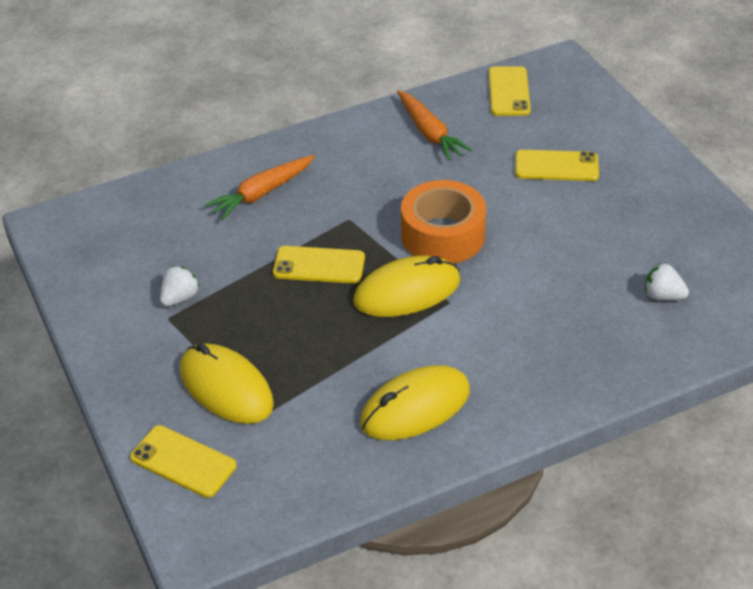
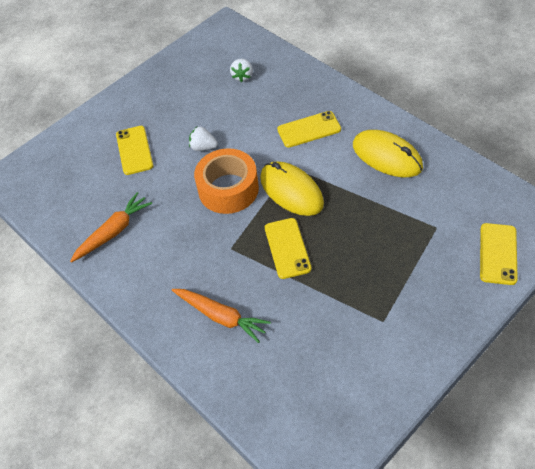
camera: 105 degrees left, 10 degrees up
(180, 298) = (359, 322): white strawberry -> white strawberry (203, 147)
(226, 388) = (426, 256): yellow mouse -> none
(509, 92) = (50, 199): yellow phone -> yellow phone (309, 129)

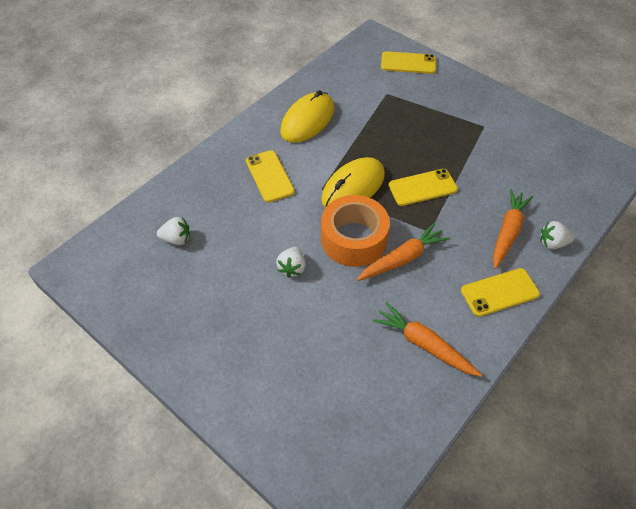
camera: 100 degrees left, 0 degrees up
(134, 150) = (295, 342): yellow phone -> yellow phone (499, 292)
(201, 224) = (402, 258): none -> orange carrot
(201, 356) = (552, 243): none -> white strawberry

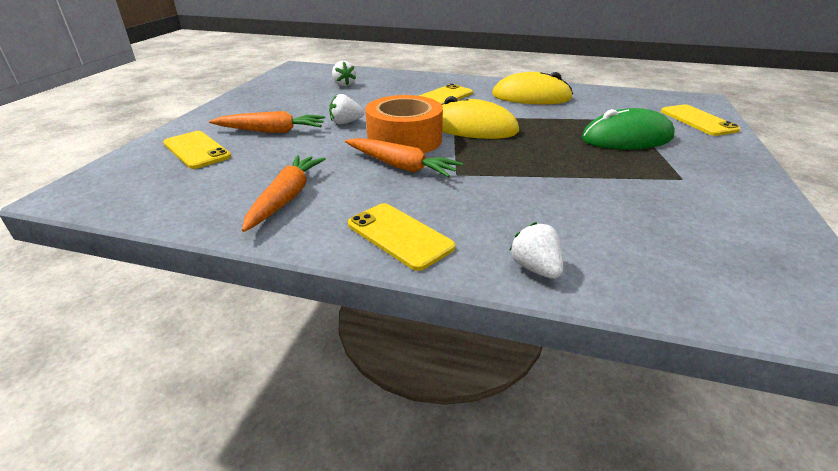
camera: 65 degrees right, 20 degrees down
(417, 114) = (627, 138): none -> green mouse
(422, 187) = (518, 159): yellow phone -> yellow phone (197, 150)
(508, 232) = (513, 225): orange carrot -> orange carrot (271, 131)

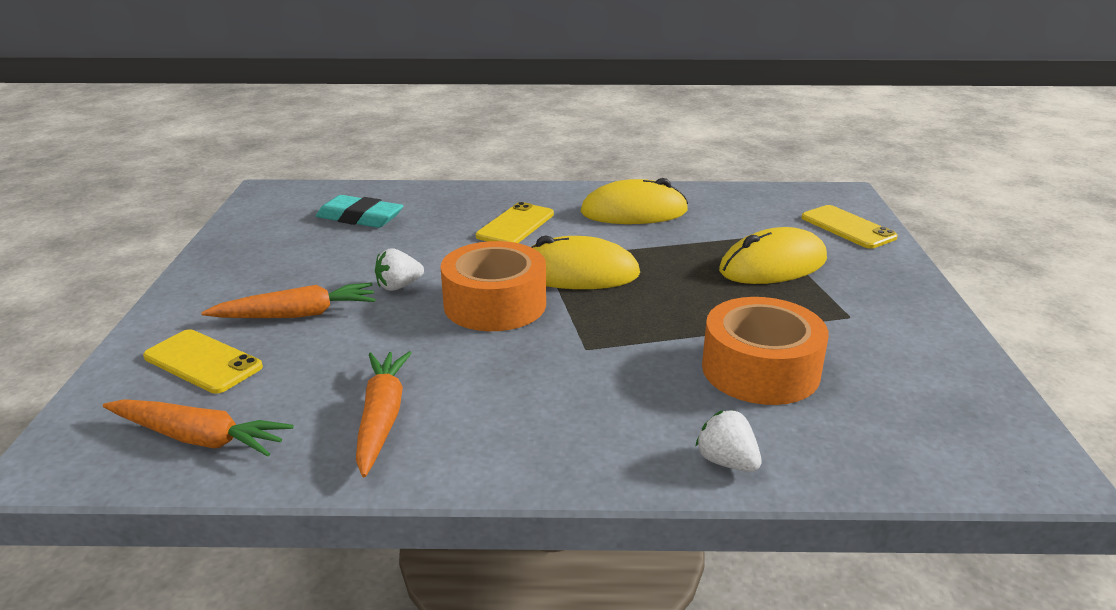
camera: 15 degrees left, 5 degrees down
(344, 84) = (360, 218): white strawberry -> turquoise eraser
(399, 236) = (555, 447): yellow phone -> none
(400, 166) = (509, 347): orange carrot -> orange carrot (199, 438)
(590, 205) = (760, 370): none -> orange tape
(627, 138) = (773, 265): green mouse -> yellow mouse

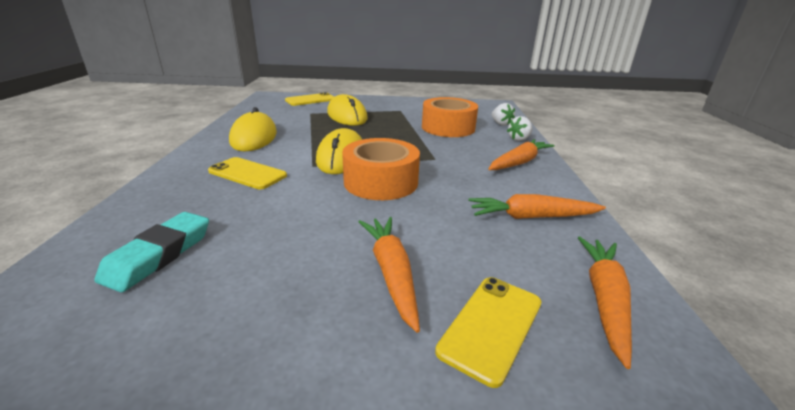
camera: 90 degrees left, 0 degrees up
(398, 286) = (344, 220): white strawberry -> white strawberry (501, 124)
(585, 439) = (519, 162): none -> orange carrot

